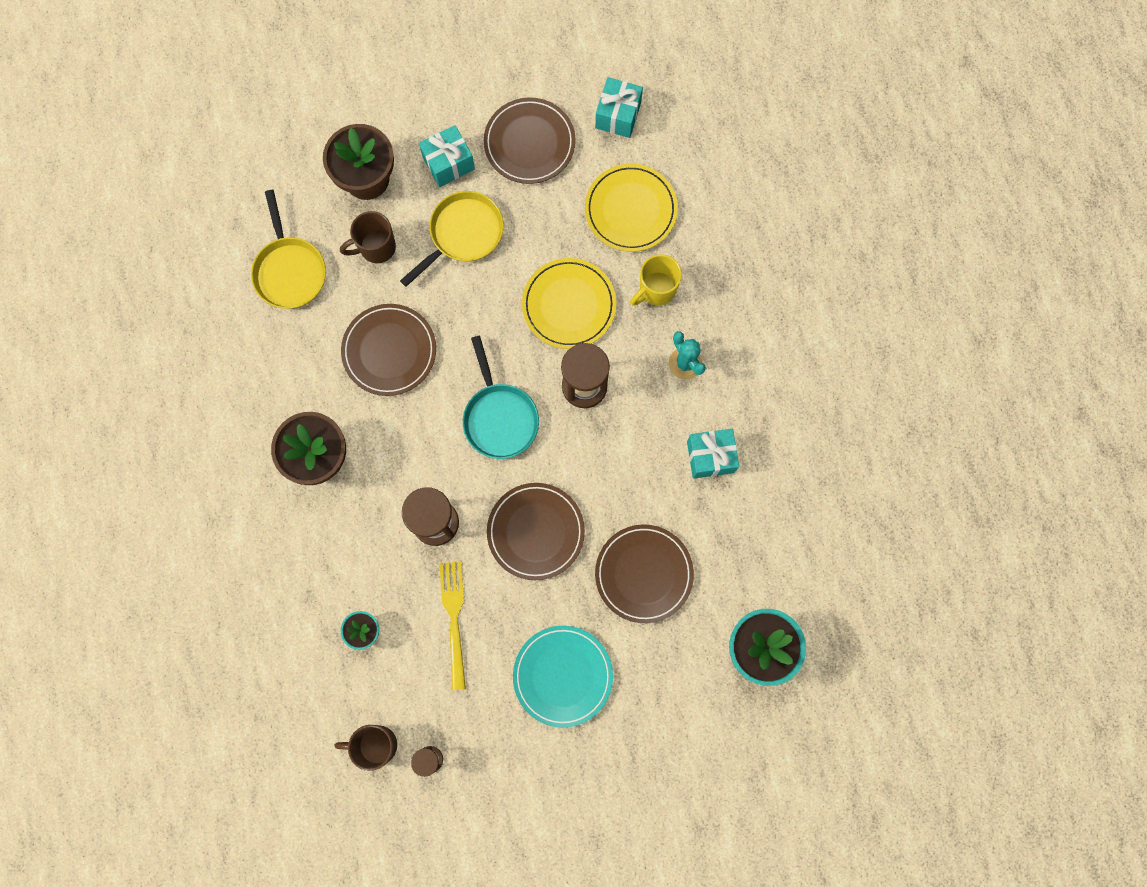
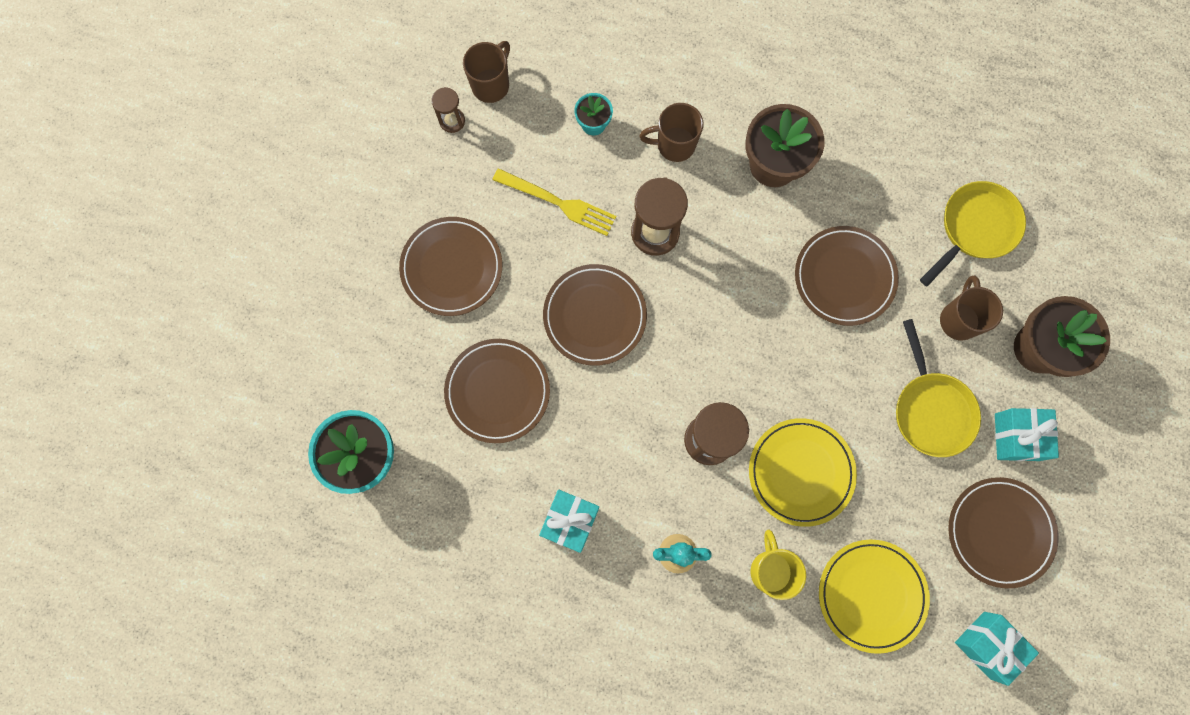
camera: 120 degrees right, 0 degrees up
(289, 271) = (975, 228): yellow pan -> yellow pan turned 120 degrees clockwise
(346, 550) = (674, 145): none -> brown mug
(499, 417) = (722, 342): turquoise pan -> none
(563, 676) = (452, 268): turquoise plate -> brown plate

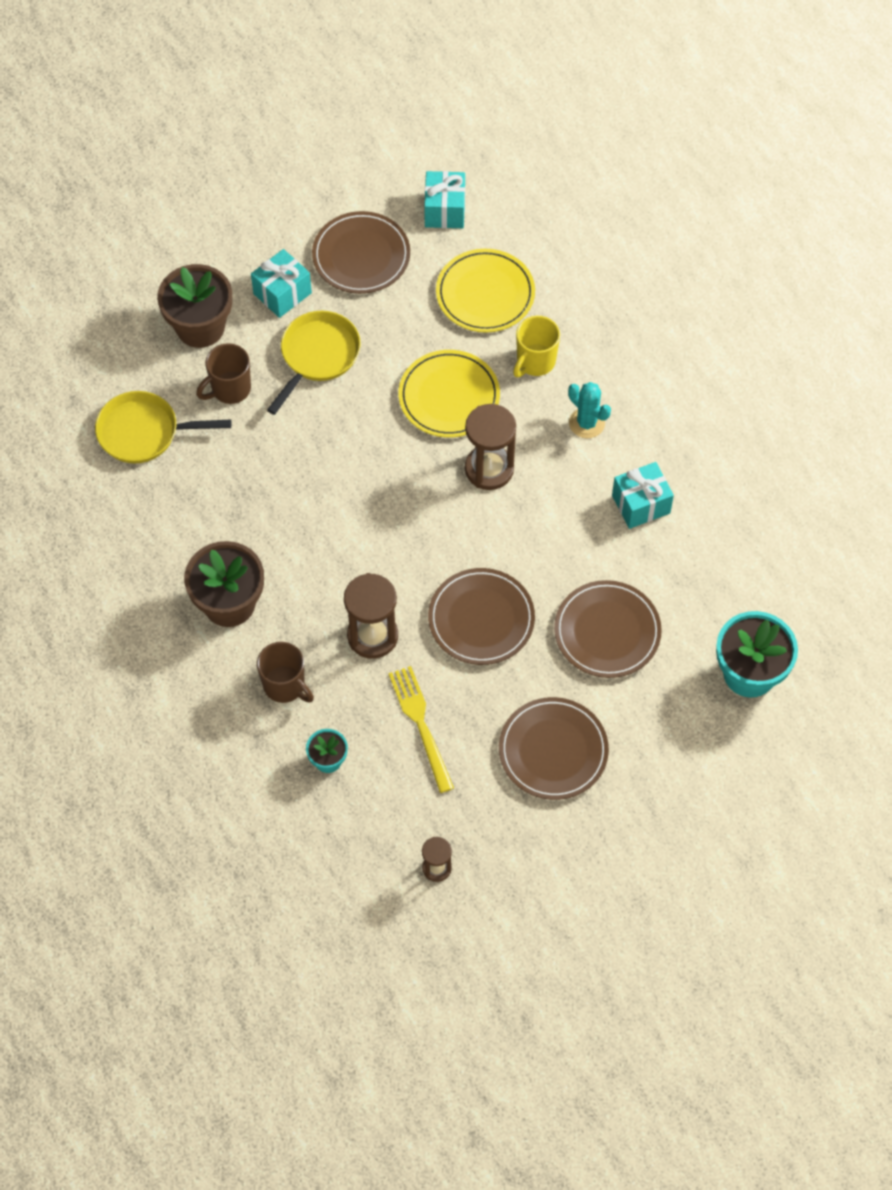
camera: 135 degrees left, 15 degrees down
(491, 85) = (374, 868): brown mug -> none
(844, 277) = (273, 484): brown plate -> none

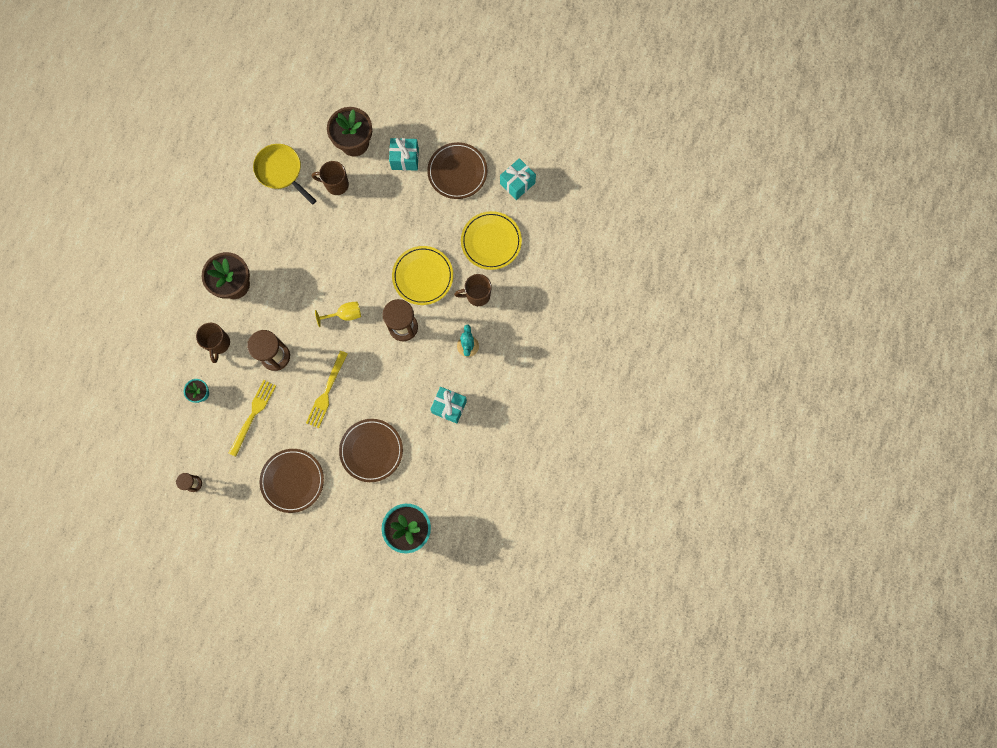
camera: 45 degrees right, 15 degrees up
(317, 356) = (388, 203): yellow pan -> none
(404, 517) = (345, 315): none -> yellow goblet
(481, 619) = (326, 393): brown plate -> yellow fork
(535, 362) = (477, 295): yellow mug -> brown mug

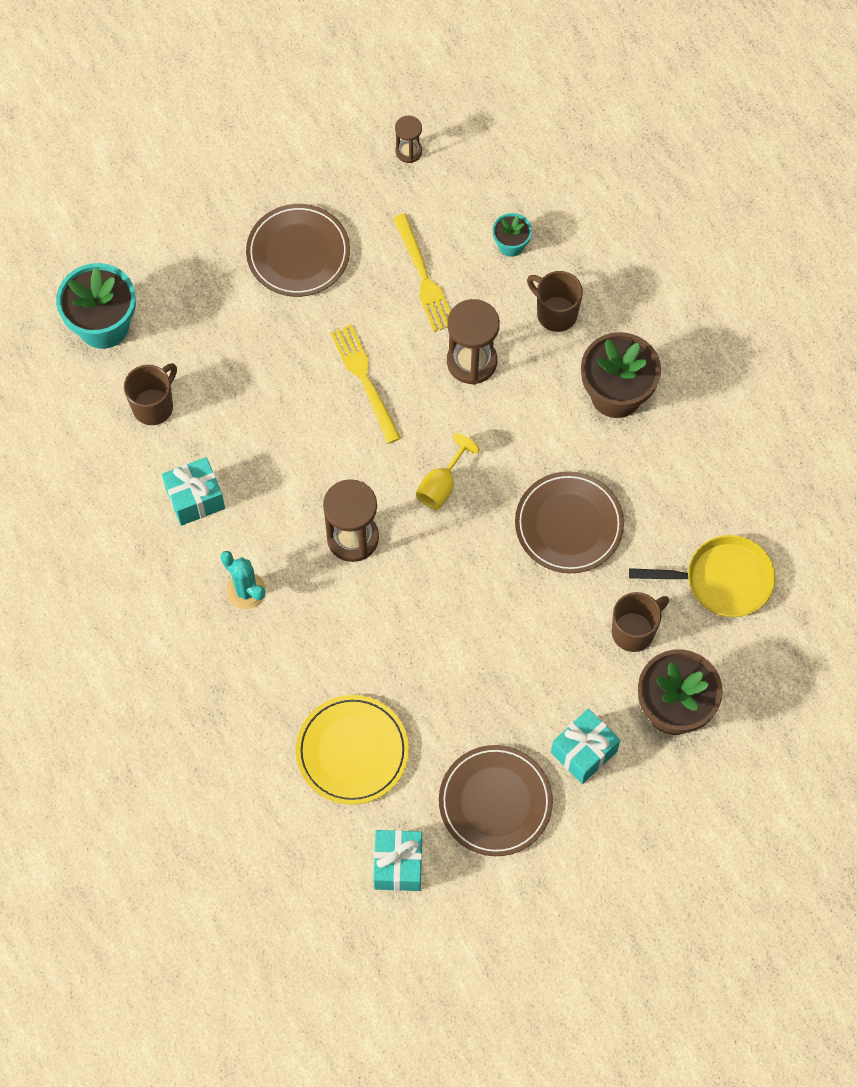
camera: 135 degrees right, 10 degrees down
(371, 450) = (239, 366): brown plate -> brown plate (569, 524)
(423, 276) = (394, 622): yellow plate -> none
(477, 295) = (299, 664): brown mug -> brown mug (154, 406)

